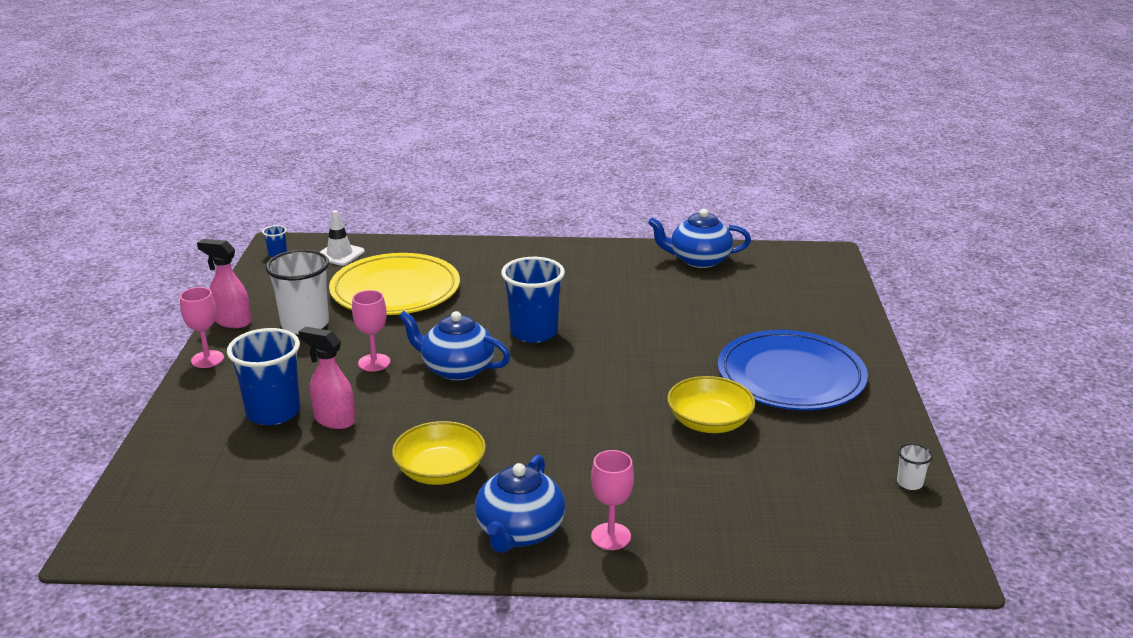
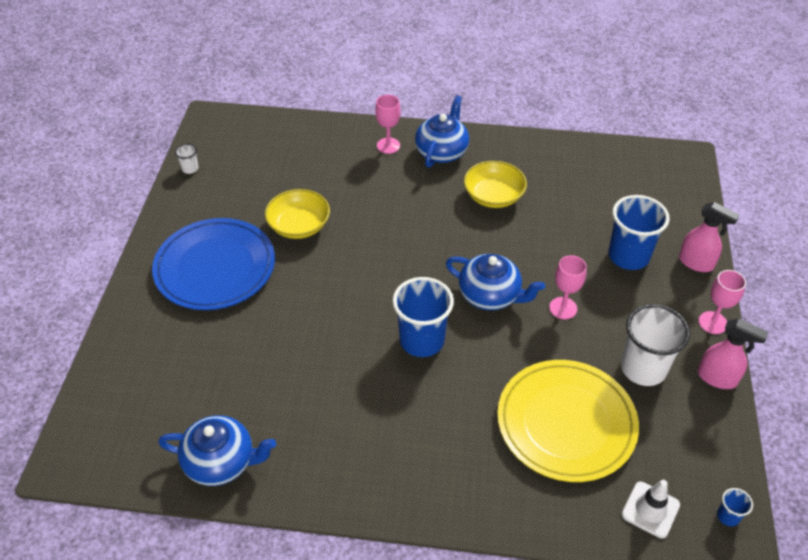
camera: 175 degrees left, 20 degrees up
(334, 420) = (579, 245): pink spray bottle -> pink spray bottle (696, 263)

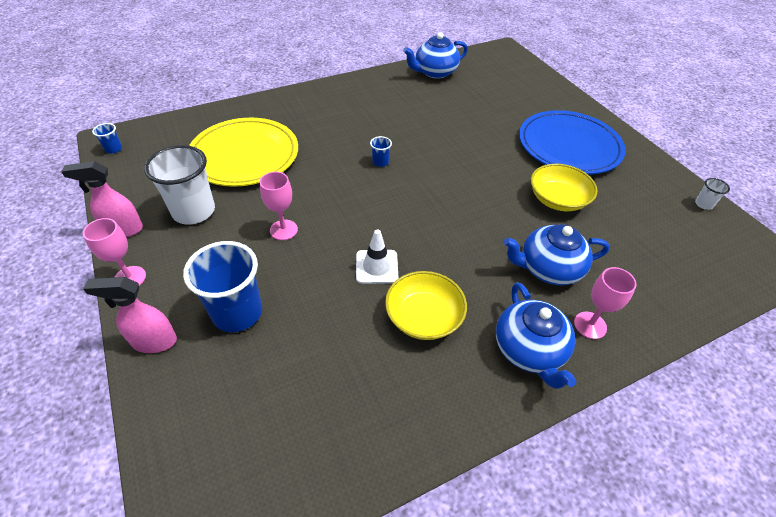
camera: 145 degrees right, 0 degrees up
(422, 340) = (380, 162): blue cup -> blue cup, size x0.44
(490, 295) = (353, 213): blue teapot -> blue teapot (548, 268)
(650, 510) = (170, 135): white traffic cone -> white traffic cone (376, 267)

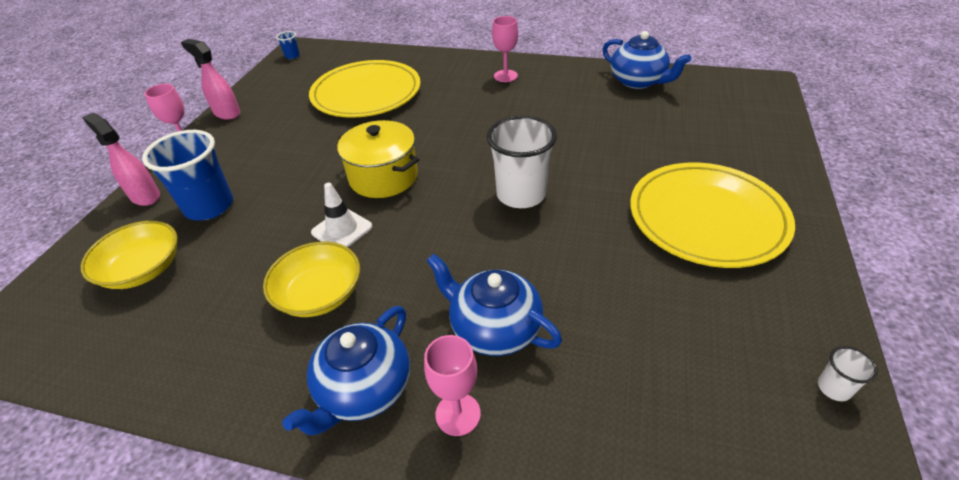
camera: 45 degrees right, 5 degrees down
(194, 211) = (280, 120): white cup -> white cup (521, 194)
(283, 230) = (317, 163): pink goblet -> pink goblet (505, 76)
(353, 214) = (383, 177): none -> yellow pot
(380, 162) = (466, 144): blue cup -> none
(434, 72) = (638, 81): blue teapot -> blue teapot turned 150 degrees counterclockwise
(557, 199) = (607, 266): yellow bowl -> yellow bowl (143, 269)
(569, 146) = (706, 218): blue plate -> yellow plate

